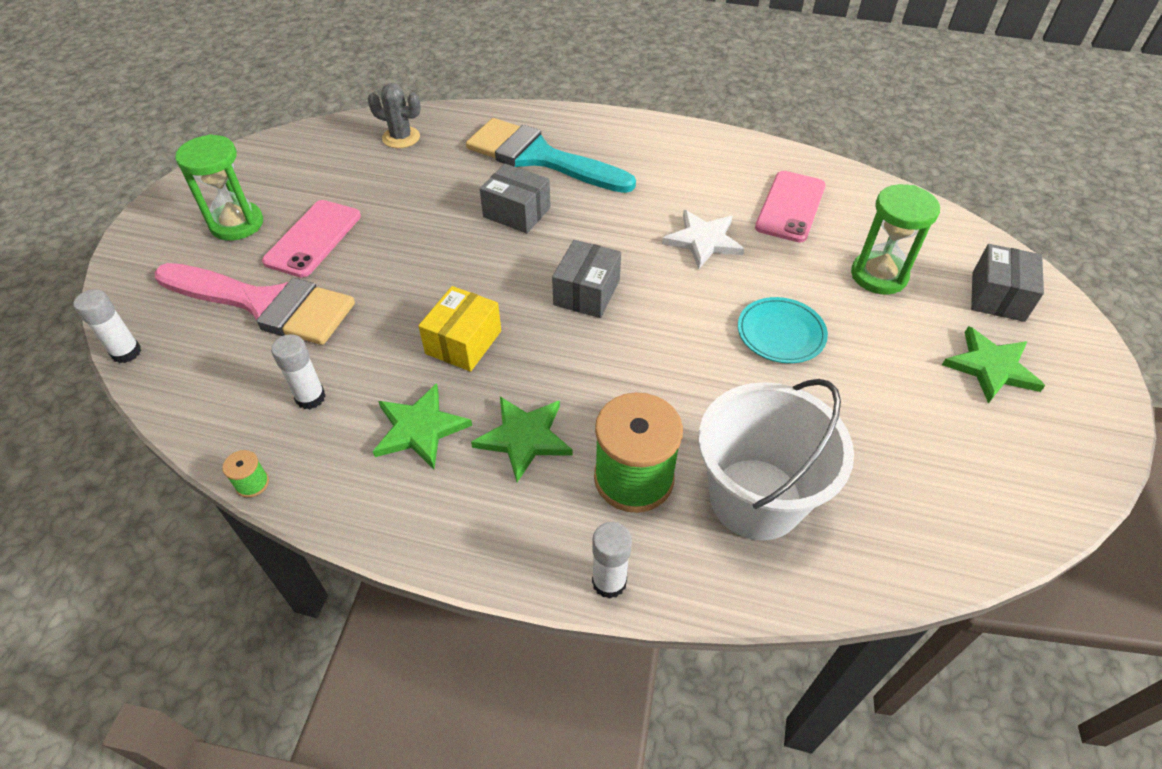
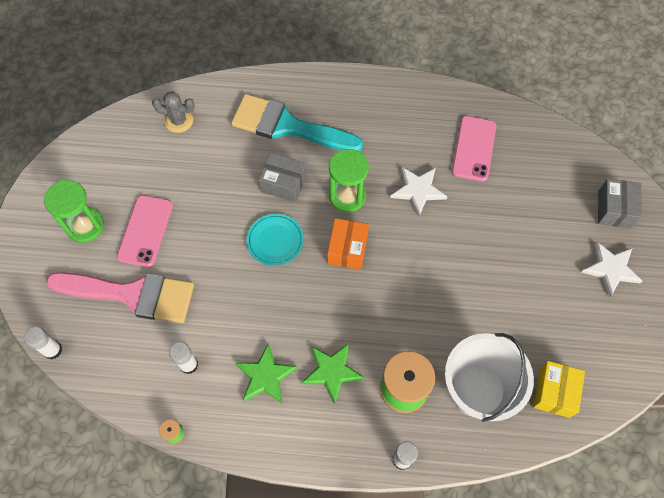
camera: 10 degrees left, 15 degrees up
(463, 342) = (275, 304): yellow box -> yellow box (554, 392)
(587, 292) = (347, 249): grey box -> orange box
(781, 333) = (479, 263): turquoise plate -> turquoise plate (275, 241)
(878, 275) = (538, 203): green hourglass -> green hourglass (347, 196)
(991, 367) = (610, 269): green star -> white star

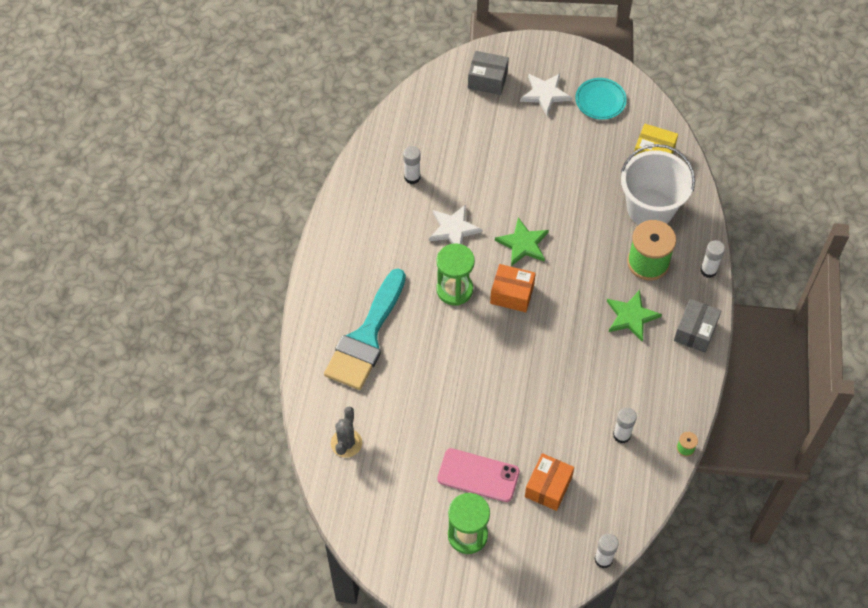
camera: 85 degrees left, 5 degrees down
(132, 294) = (548, 487): pink brush -> orange box
(265, 376) = (634, 370): green star -> green star (523, 244)
(275, 241) = (498, 356): turquoise plate -> turquoise plate (600, 100)
(283, 183) = (435, 345): grey box -> grey box (695, 331)
(474, 148) = (412, 177): pink phone -> white glue stick

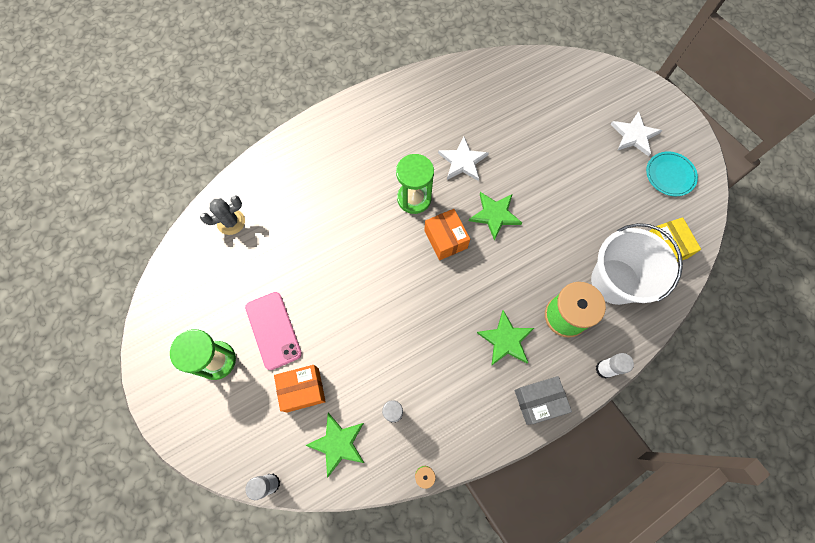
camera: 50 degrees right, 10 degrees up
(366, 337) = (325, 172): turquoise brush -> none
(412, 177) = (478, 105): white glue stick -> none
(487, 80) = (605, 91): grey box -> none
(612, 490) = (338, 443): none -> green star

